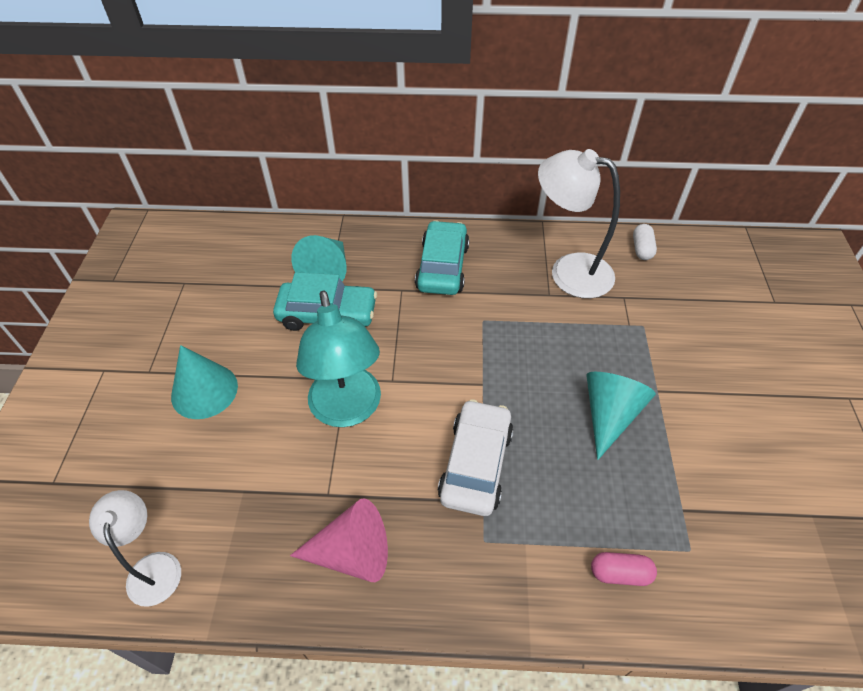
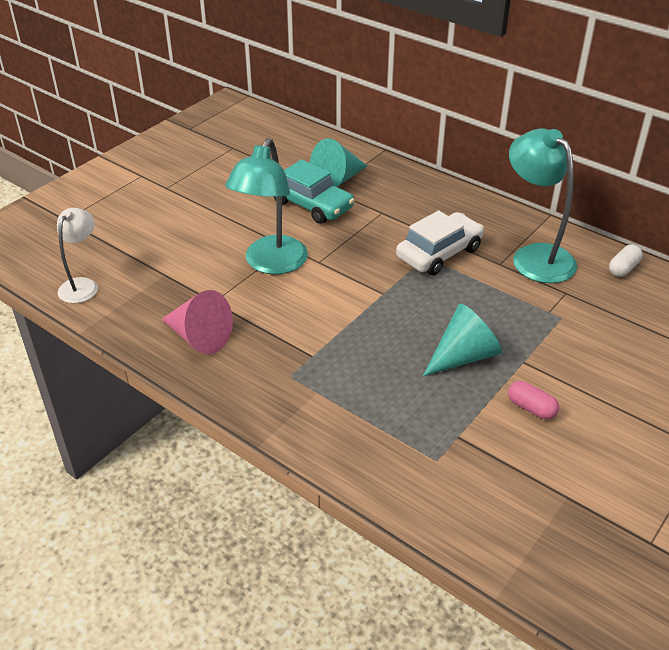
camera: 35 degrees right, 10 degrees down
(204, 391) = (190, 212): turquoise cone -> none
(442, 267) = (429, 211): turquoise car -> none
(475, 464) = (328, 334): white car -> white car (439, 253)
(569, 271) = (535, 256): white lamp -> turquoise lamp
(620, 573) = (367, 442): pink capsule -> pink capsule (531, 408)

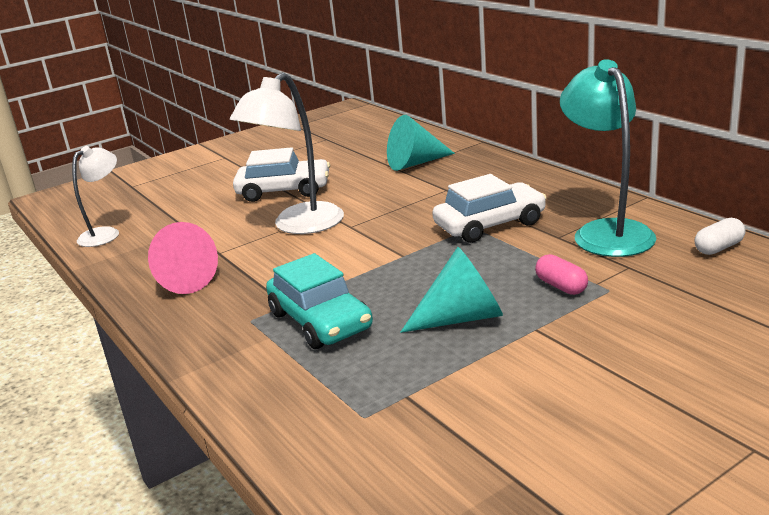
camera: 20 degrees right, 15 degrees down
(231, 220) = (284, 191): none -> white car
(271, 264) = (299, 226): turquoise lamp -> white lamp
(312, 205) = (375, 181): turquoise car -> turquoise car (320, 321)
(531, 408) = (519, 376): pink capsule -> pink capsule (561, 286)

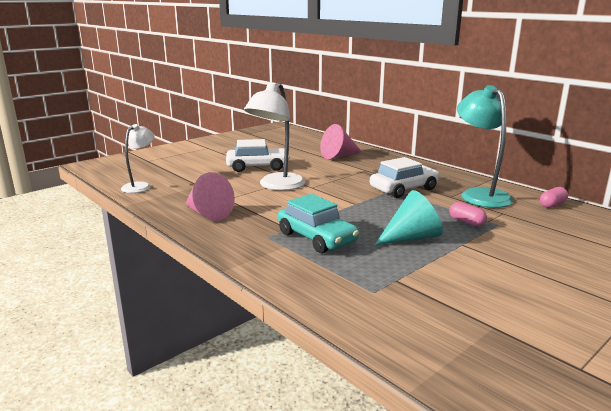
camera: 10 degrees left, 5 degrees down
(415, 163) = (339, 156): turquoise cone -> pink cone
(718, 248) = (552, 205): white capsule -> pink capsule

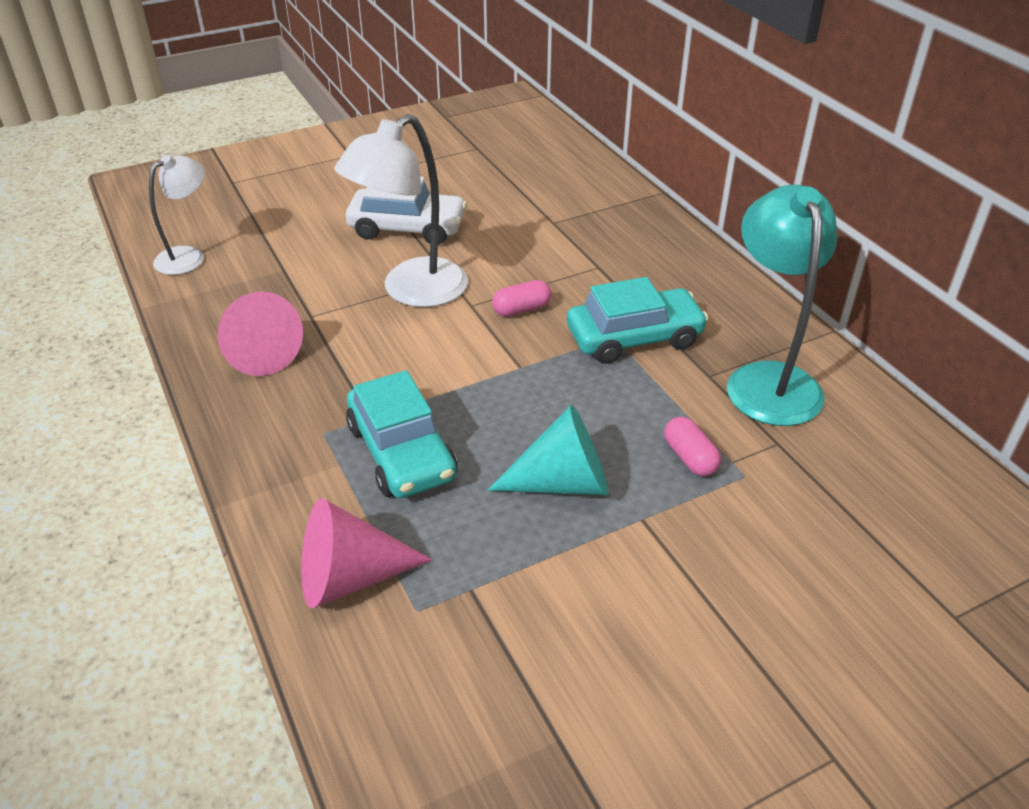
camera: 15 degrees right, 20 degrees up
(339, 156) = (573, 213): pink cone -> pink cone (350, 577)
(403, 189) = (634, 337): white car -> turquoise car
(552, 205) = (893, 436): pink capsule -> pink capsule (521, 309)

